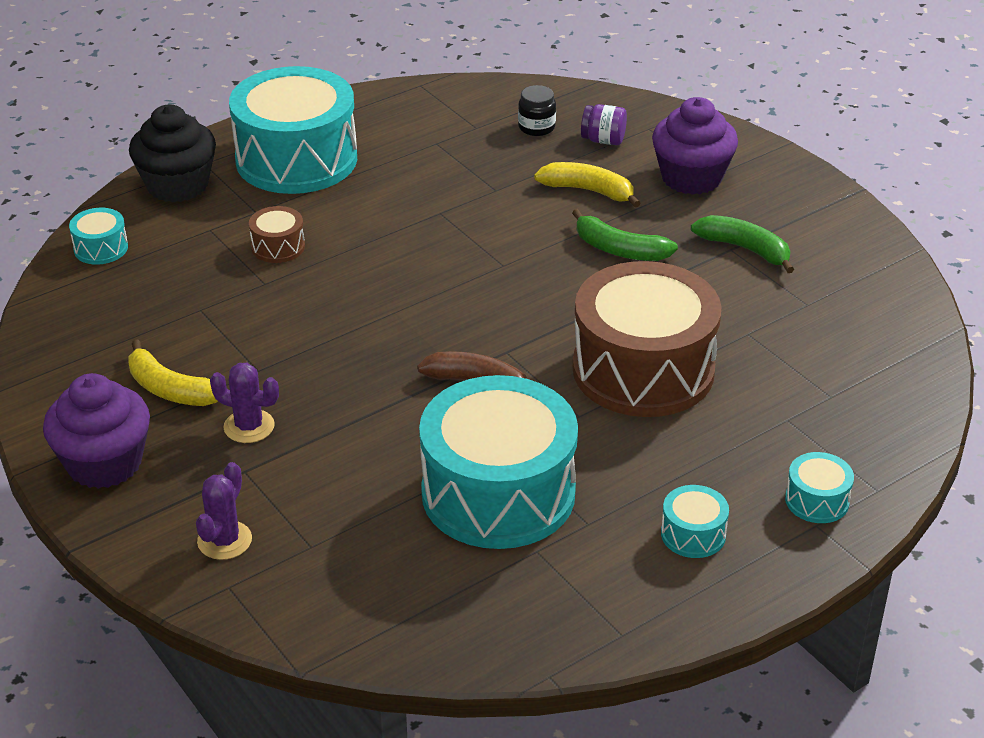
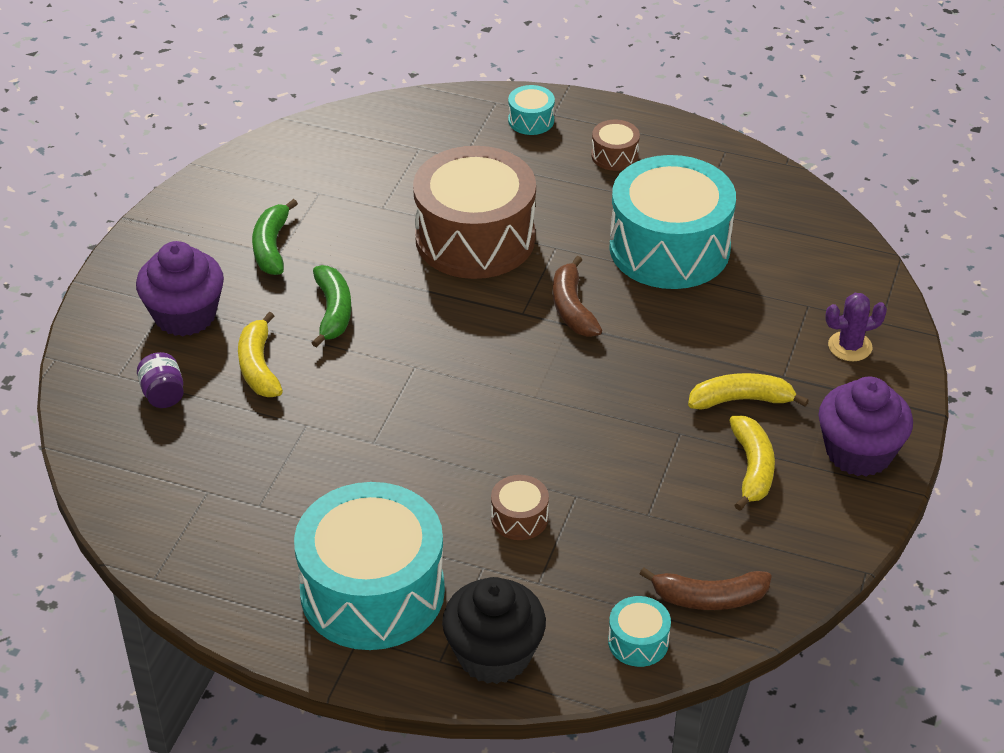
camera: 125 degrees left, 5 degrees up
(88, 298) = (709, 598): none -> brown banana
(249, 426) = (741, 400): purple cactus -> yellow banana
(536, 127) = (174, 449): black jar -> none
(693, 534) = (614, 156): turquoise drum -> brown drum

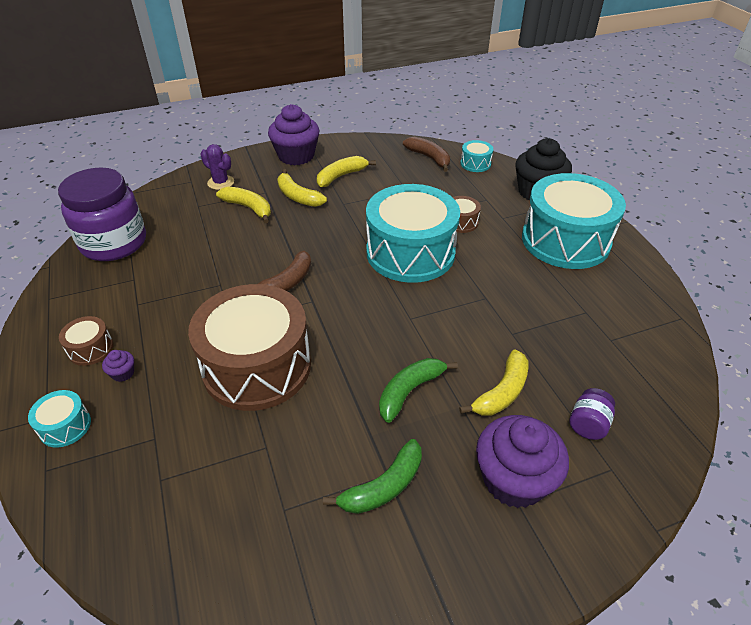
camera: 130 degrees left, 0 degrees up
(559, 164) = (123, 373): none -> purple cupcake
(669, 248) = (187, 273): turquoise drum -> turquoise drum (410, 252)
(757, 345) = (249, 208): none -> yellow banana
(787, 217) = (114, 243): none -> purple jar

